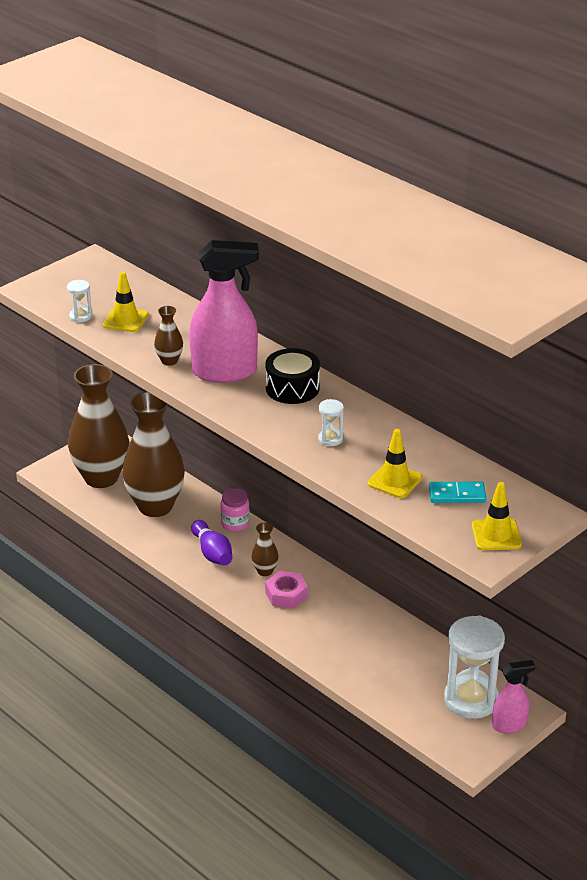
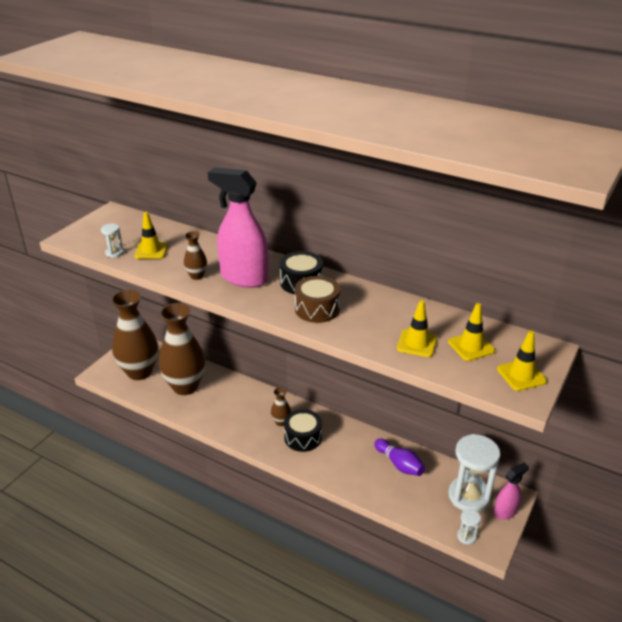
camera: 15 degrees left, 0 degrees up
(212, 553) = (238, 415): purple bowling pin -> purple bowling pin (399, 464)
(225, 372) = (244, 278): pink spray bottle -> pink spray bottle turned 135 degrees counterclockwise
(235, 524) = (247, 389): pink jar -> none
(286, 594) = (303, 437): pink nut -> black drum
(296, 423) = (317, 309): none -> brown drum
(330, 439) = (349, 317): white hourglass -> white hourglass (466, 536)
(457, 495) = (471, 346): turquoise domino -> yellow traffic cone

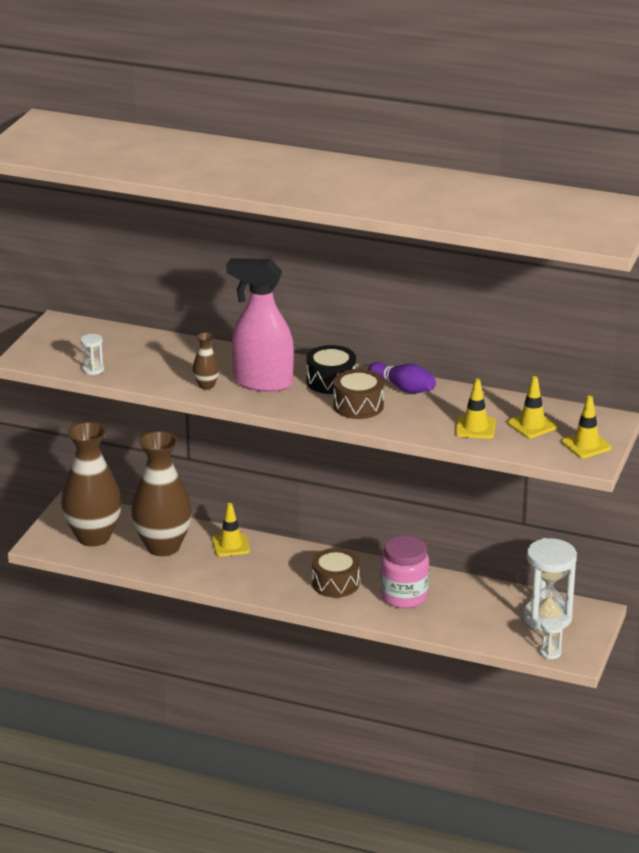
camera: 10 degrees left, 5 degrees down
(151, 250) = (136, 363): yellow traffic cone -> yellow traffic cone (230, 545)
(281, 422) = (302, 571): brown vase -> none
(303, 437) = (335, 583): black drum -> brown drum
(354, 457) = (404, 596): none -> pink jar
(399, 464) = (460, 597): purple bowling pin -> purple bowling pin (403, 388)
(505, 511) = (591, 626): pink spray bottle -> none

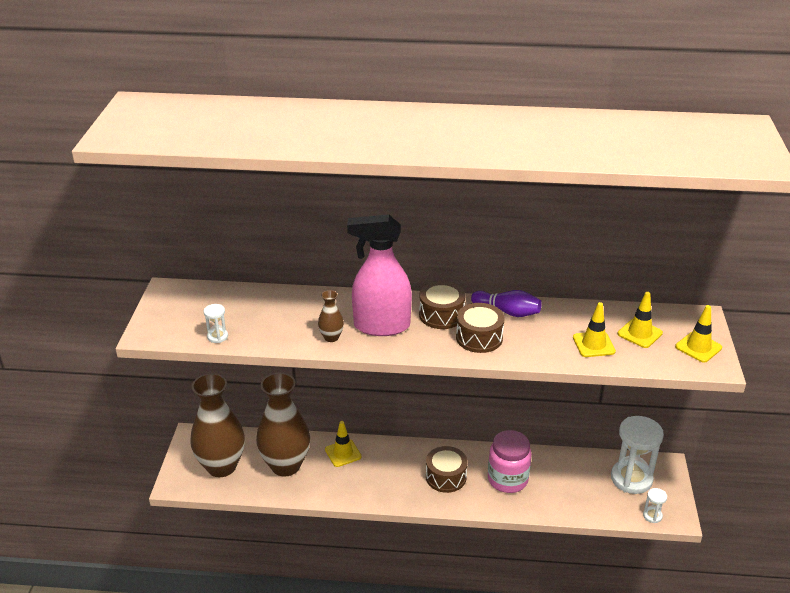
camera: 15 degrees left, 5 degrees up
(331, 381) = (441, 315): black drum -> brown drum

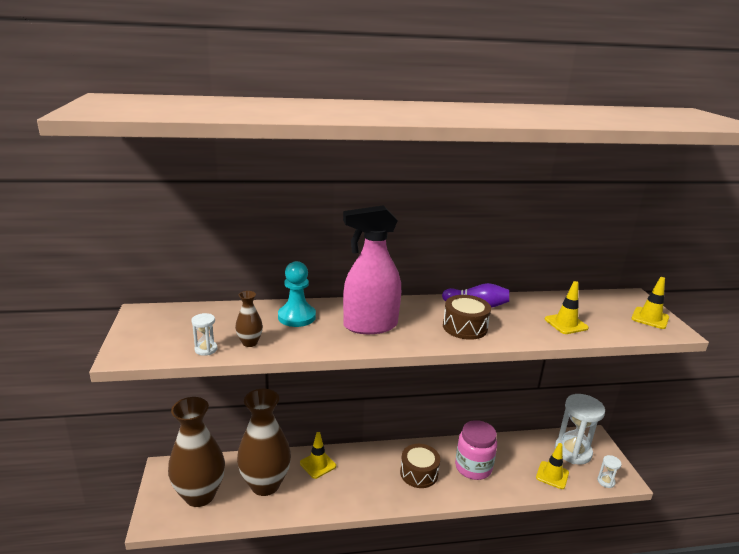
camera: 15 degrees left, 10 degrees down
(312, 308) = (297, 317): none -> turquoise pawn
(331, 337) = (325, 339): brown vase -> brown vase (249, 343)
(441, 315) = (421, 312): brown drum -> none
(639, 333) = (596, 312): yellow traffic cone -> yellow traffic cone (552, 475)

